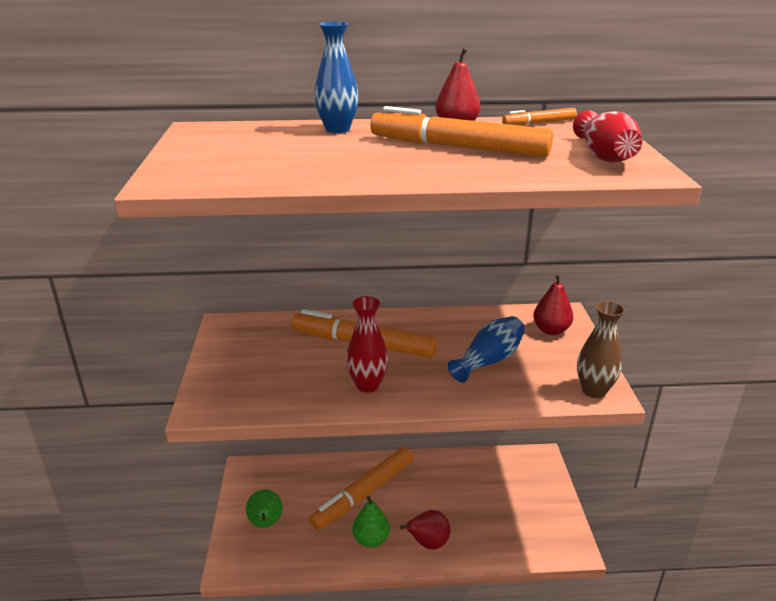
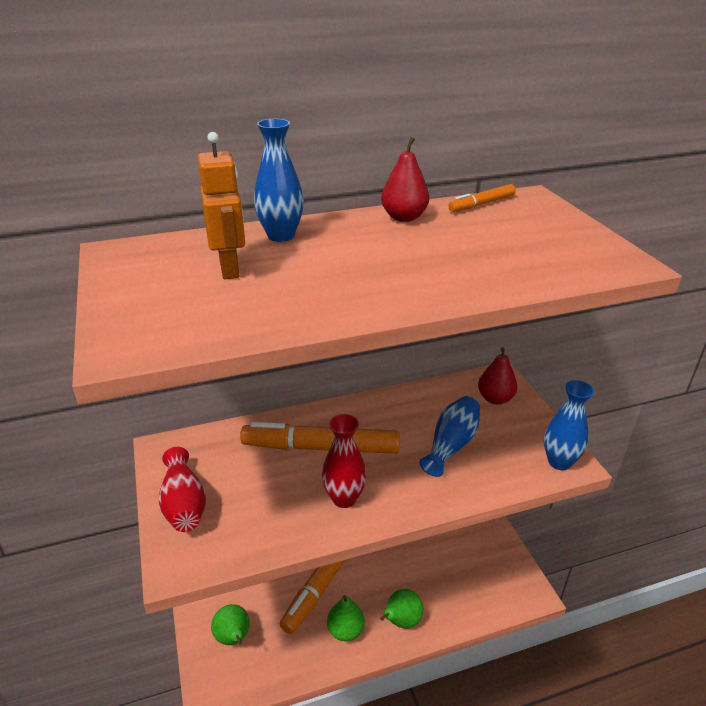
camera: 15 degrees left, 5 degrees up
(279, 145) = (230, 268): none -> orange robot
(428, 543) = (401, 621): red pear -> green pear
(458, 147) = (423, 249): orange marker -> none
(594, 390) = (559, 462): brown vase -> blue vase
(604, 156) = (571, 244): red vase -> red vase (184, 504)

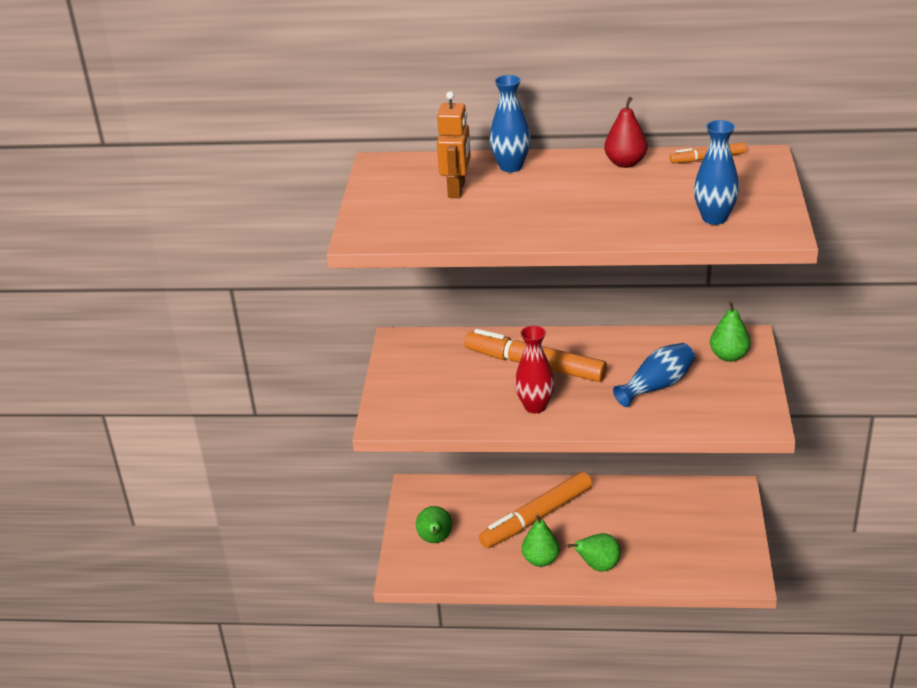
camera: 25 degrees right, 0 degrees up
(184, 504) = (402, 383): red vase -> none
(495, 398) = (729, 356): red pear -> green pear
(559, 462) = (752, 419): blue vase -> blue vase (714, 218)

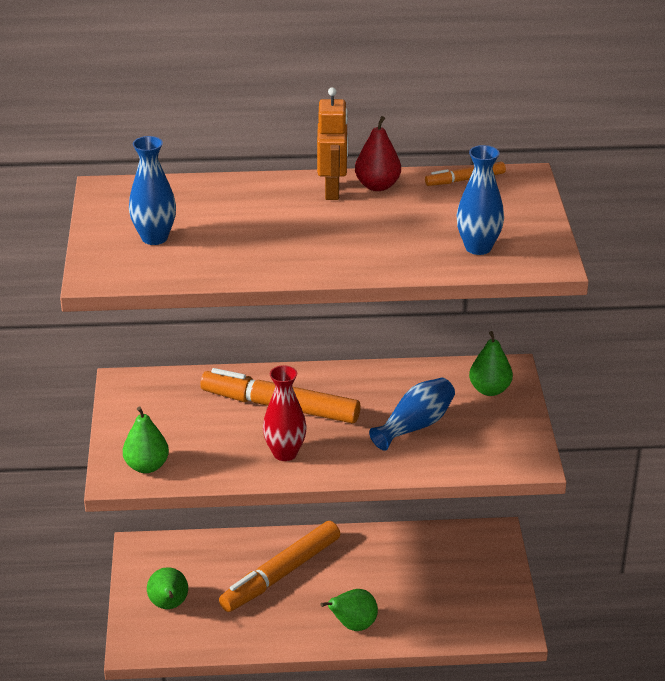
camera: 10 degrees left, 0 degrees up
(457, 190) = (197, 219): orange robot -> orange robot (332, 191)
(511, 167) = (253, 191): blue vase -> blue vase (154, 238)
(540, 560) = (289, 622): green pear -> green pear (146, 466)

